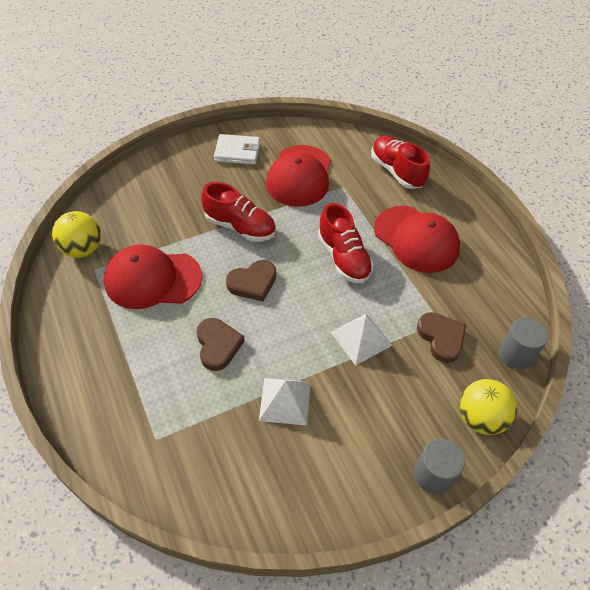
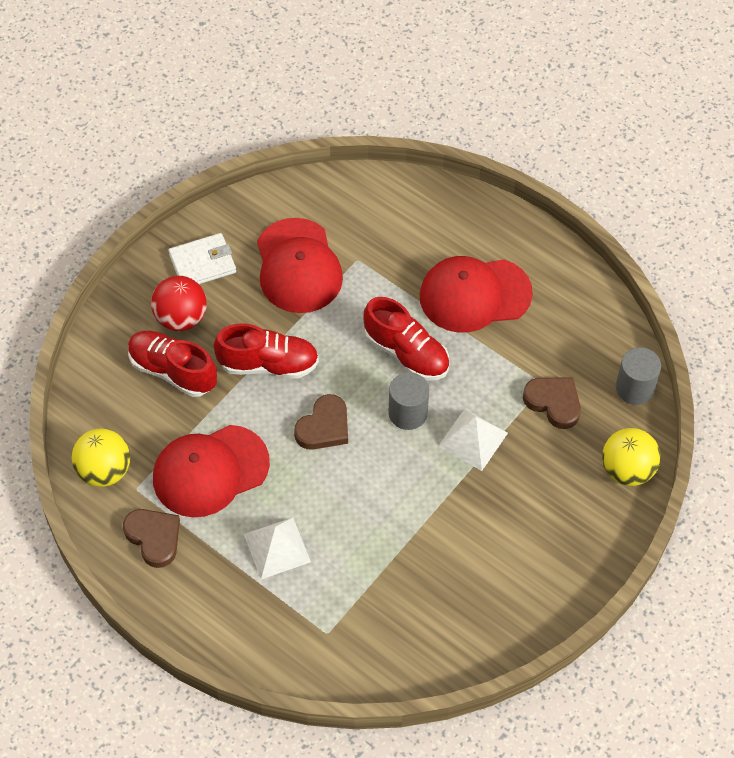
camera: 25 degrees left, 5 degrees up
(201, 177) = (181, 318): none -> red ball
(218, 345) = (329, 513): brown heart -> brown heart (154, 538)
(285, 401) = (431, 539): white pyramid -> white pyramid (277, 548)
(396, 171) = (409, 211): red shoe -> red shoe (172, 371)
(416, 239) = (474, 295): red cap -> red cap turned 150 degrees clockwise
(433, 475) = (607, 545): grey cylinder -> grey cylinder (408, 413)

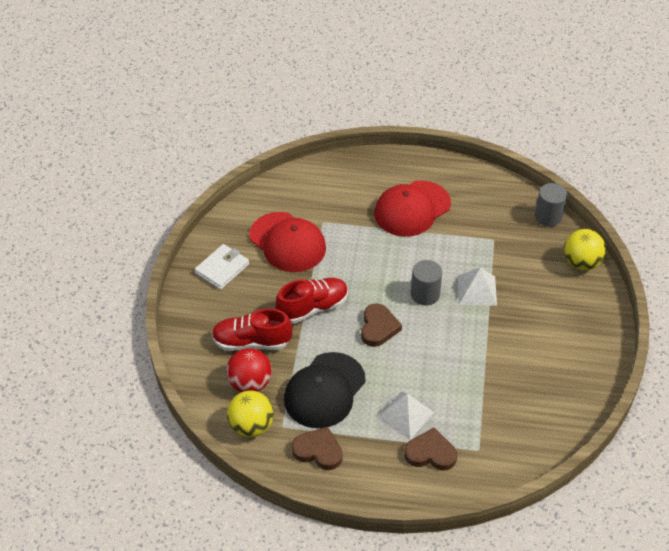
camera: 30 degrees left, 10 degrees down
(181, 318) = (232, 307): red ball -> red ball (250, 383)
(210, 471) = (324, 390): red cap -> black cap
(406, 353) = (396, 260): red shoe -> none
(553, 402) = (508, 246): brown heart -> brown heart (430, 453)

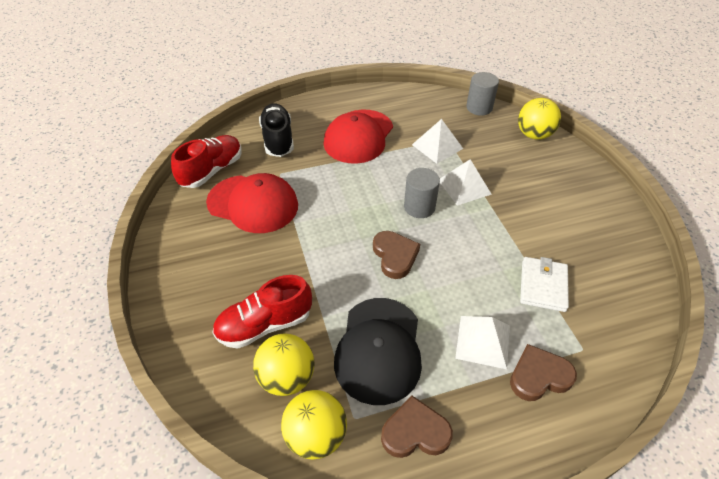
camera: 25 degrees left, 0 degrees up
(222, 269) = (192, 254): white wallet -> white wallet (543, 286)
(250, 383) = (287, 377): red ball -> yellow ball
(313, 308) = (315, 260): red shoe -> red shoe (212, 171)
(338, 188) = (278, 139): none -> black shoe
(479, 243) = (437, 146): none -> white pyramid

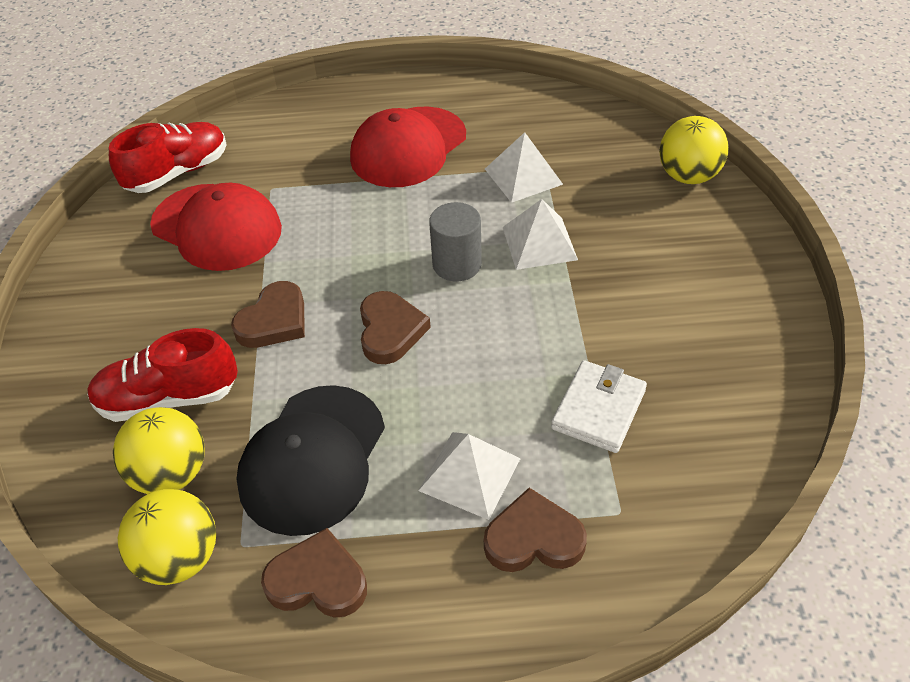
camera: 15 degrees right, 0 degrees up
(278, 139) = (287, 138): black shoe -> none
(316, 261) = (274, 321): none -> brown heart
(479, 108) = (616, 123): grey cylinder -> none

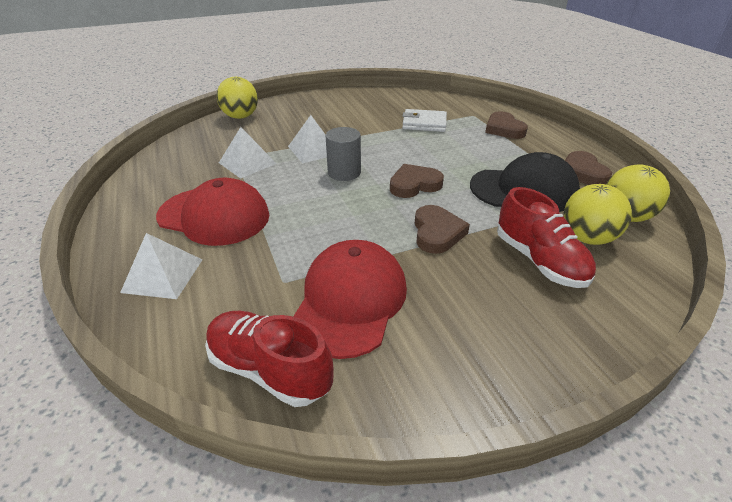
camera: 110 degrees left, 10 degrees down
(274, 321) = (437, 233): brown heart -> brown heart turned 75 degrees clockwise
(470, 474) = (487, 146): white pyramid -> white pyramid (163, 275)

